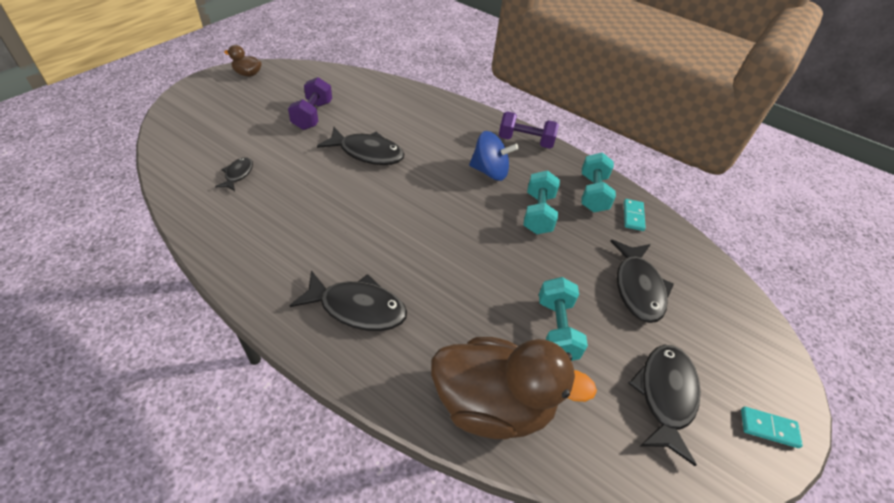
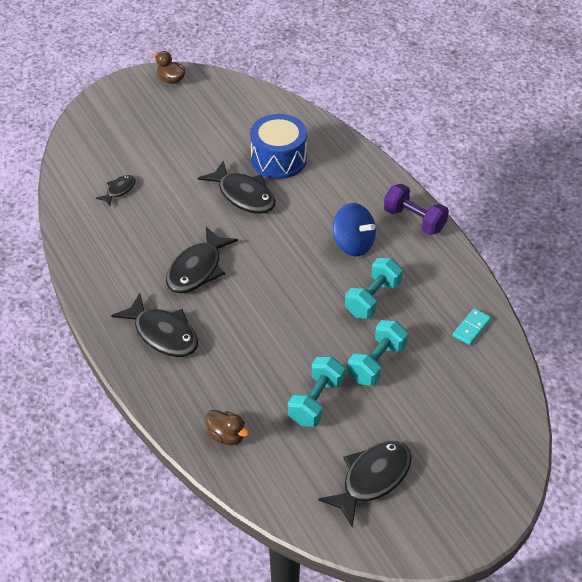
camera: 30 degrees right, 0 degrees up
(312, 115) = (211, 142): purple dumbbell -> none
(382, 118) = (278, 159): none -> blue drum
(492, 404) = (226, 436): brown duck -> brown duck, size x0.43
(592, 193) = (446, 294): turquoise dumbbell -> turquoise dumbbell (376, 363)
(638, 288) = (419, 393): black fish -> black fish (197, 269)
(768, 428) = (444, 532): turquoise domino -> none

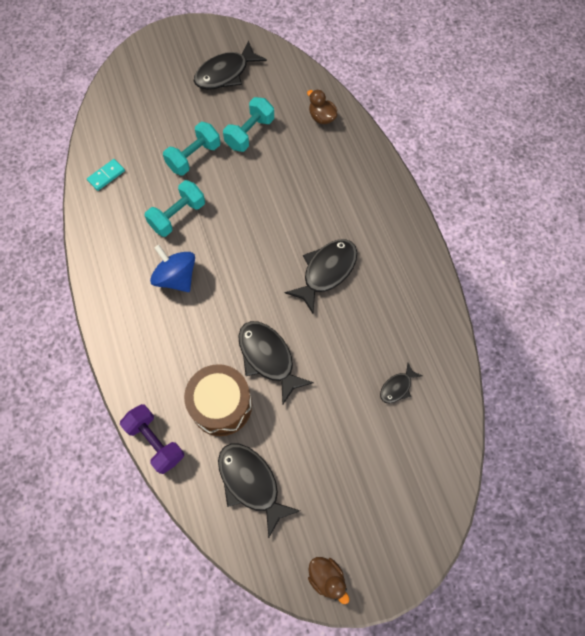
camera: 170 degrees left, 20 degrees up
(163, 334) = (363, 209): black fish -> black fish (251, 483)
(278, 159) = (221, 405): blue drum -> brown drum
(414, 220) = (108, 297): purple dumbbell -> purple dumbbell (155, 442)

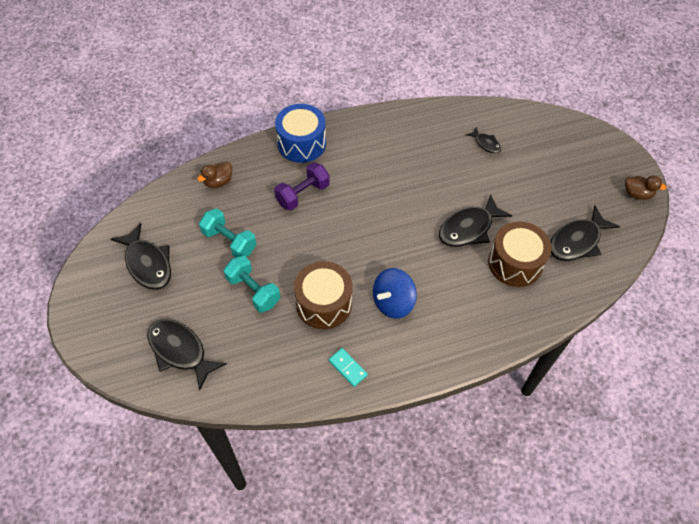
camera: 90 degrees left, 10 degrees down
(106, 176) = (269, 376): turquoise domino -> turquoise domino (348, 368)
(155, 442) = (554, 313): purple dumbbell -> purple dumbbell (303, 194)
(177, 216) = (324, 303): turquoise dumbbell -> brown drum
(326, 272) = (385, 184): black fish -> black fish (180, 351)
(326, 578) = (637, 194): brown duck -> brown duck turned 60 degrees clockwise
(379, 187) = (301, 143): none -> blue drum

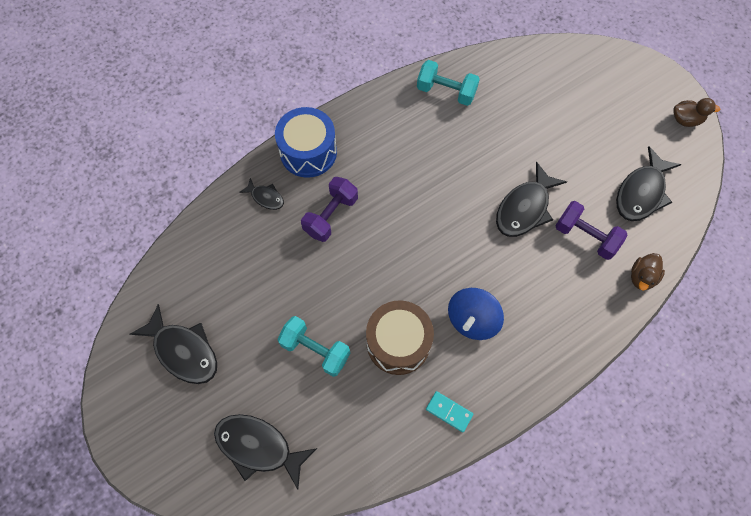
camera: 15 degrees left, 10 degrees up
(218, 182) = (229, 226): brown duck -> brown duck (642, 277)
(229, 241) = (268, 297): turquoise dumbbell -> turquoise dumbbell (446, 91)
(486, 143) = (511, 100): black fish -> black fish (266, 197)
(515, 263) = (585, 236): brown drum -> purple dumbbell

